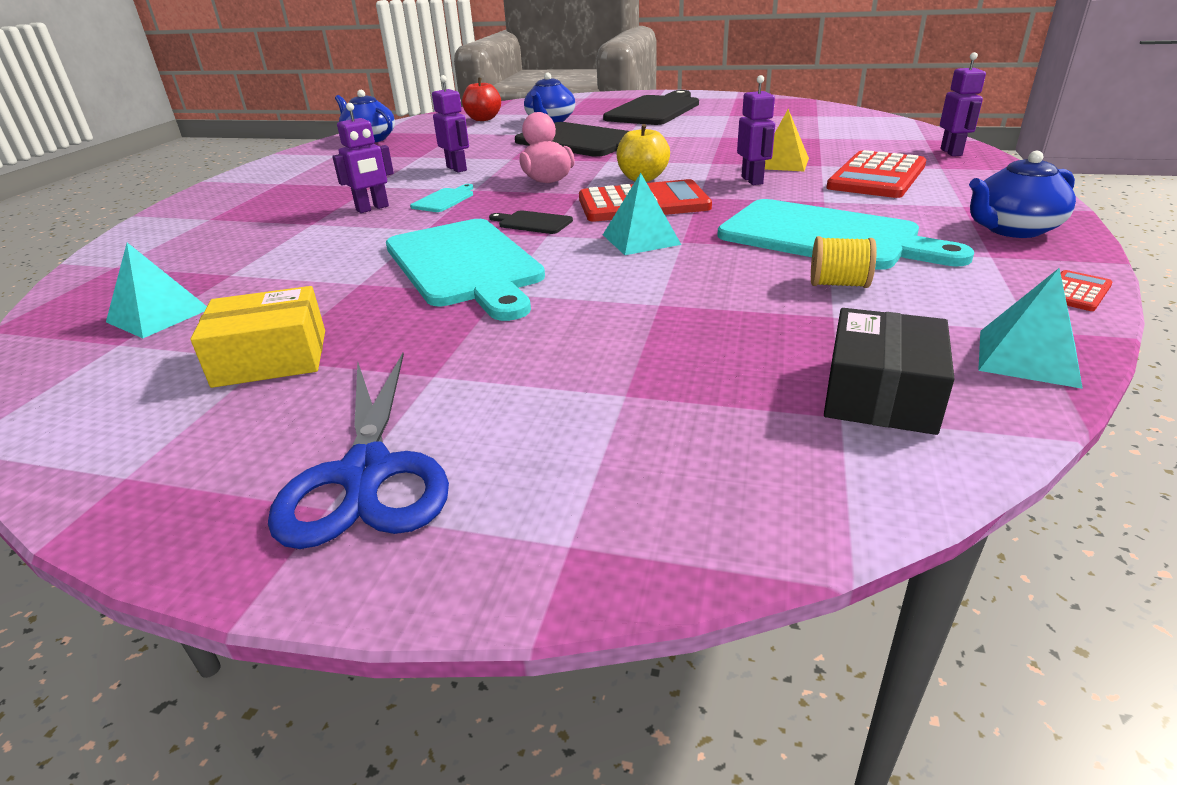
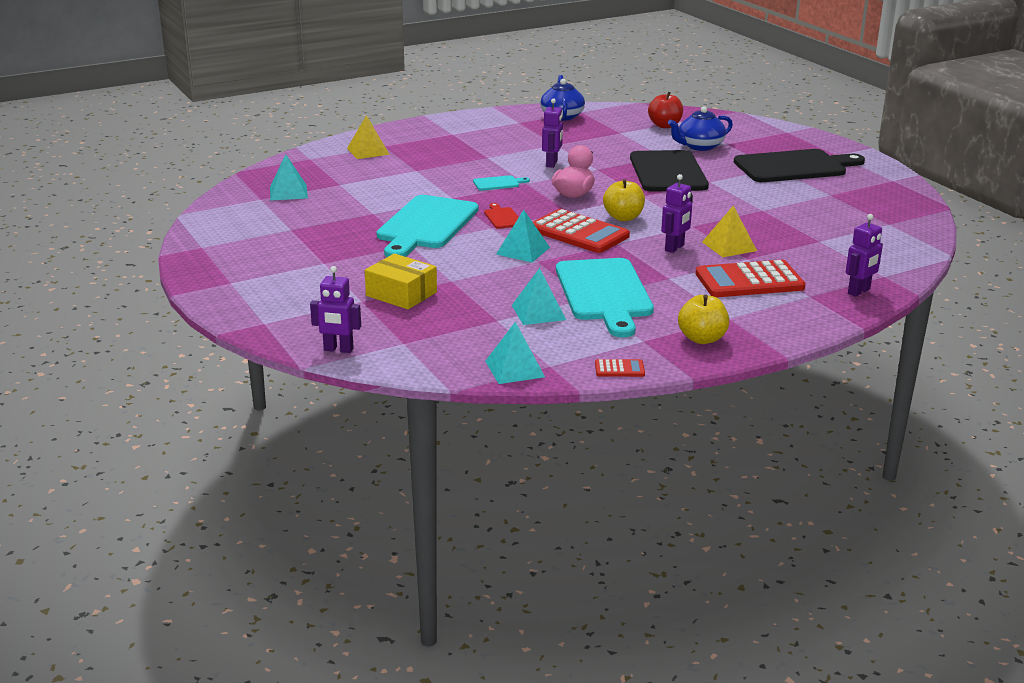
camera: 45 degrees right, 5 degrees down
(197, 230) = (368, 151): none -> yellow pyramid
(271, 358) = (292, 229): yellow box -> yellow box (401, 294)
(367, 473) = (253, 280): blue scissors -> none
(372, 208) = (457, 173): purple robot -> purple robot (338, 349)
(532, 222) = (502, 217): black cutting board -> red cutting board
(838, 284) = (538, 312): yellow spool -> turquoise pyramid
(880, 394) = (433, 346): black box -> none
(1012, 229) = (702, 339): blue teapot -> yellow apple

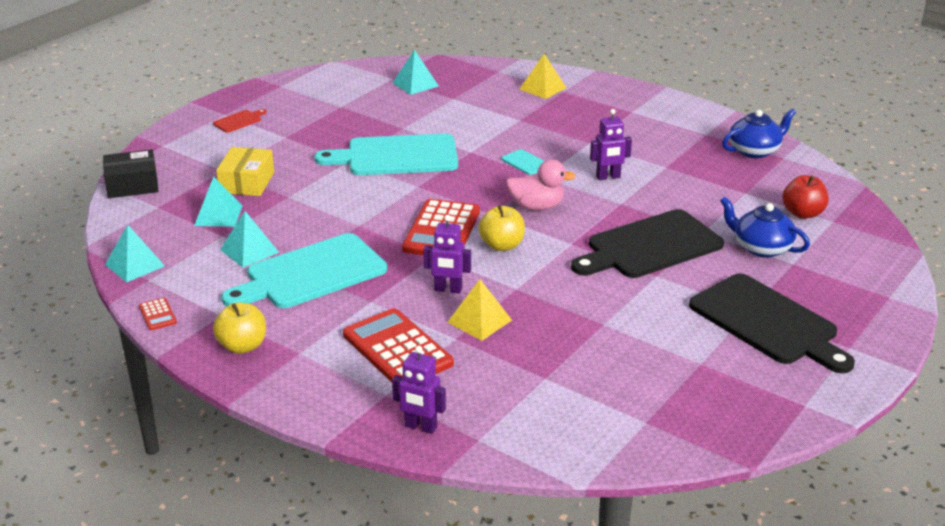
camera: 65 degrees right, 5 degrees up
(338, 349) = (132, 185): purple robot -> black box
(502, 217) = (445, 185): red cutting board -> red cutting board (239, 121)
(523, 251) = (376, 213): turquoise pyramid -> turquoise pyramid (218, 215)

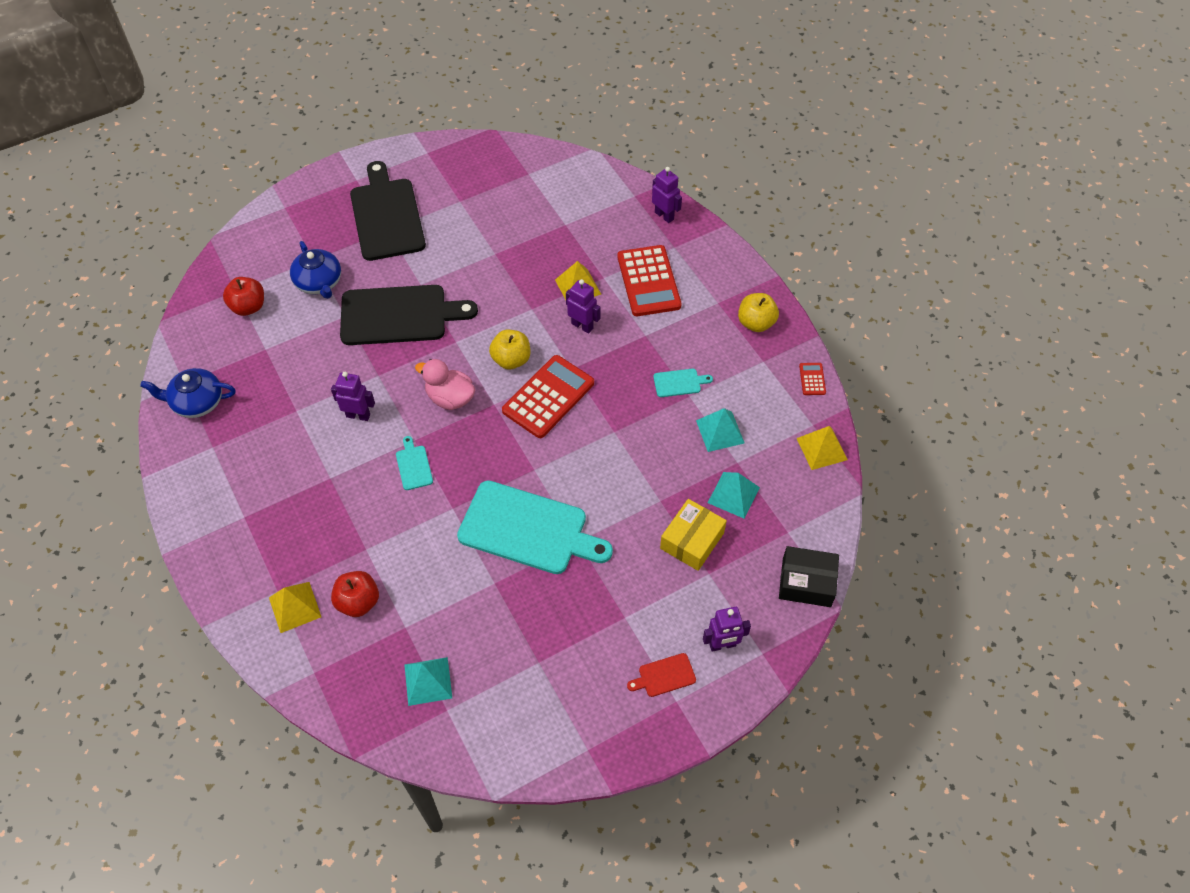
camera: 155 degrees left, 25 degrees up
(134, 265) = (821, 449): turquoise pyramid -> yellow pyramid
(197, 142) = (722, 645): none -> purple robot
(310, 274) = (679, 383): turquoise cutting board -> turquoise cutting board, size x0.41
(499, 99) = (358, 602): none -> red apple

